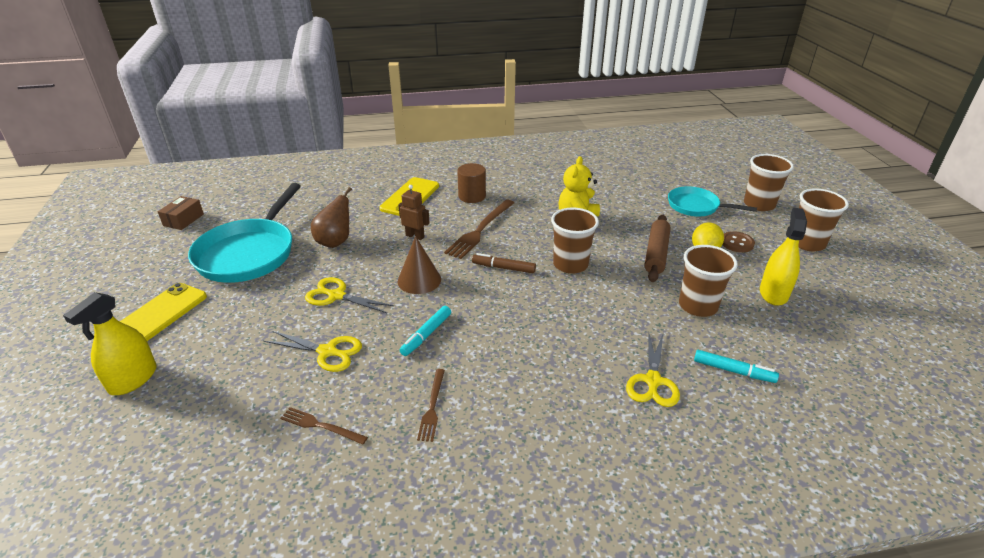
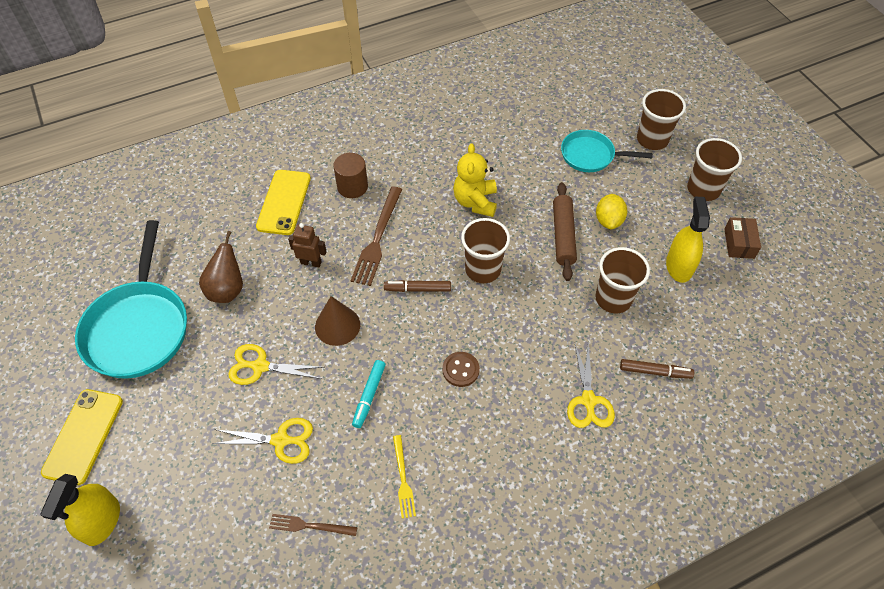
camera: 15 degrees left, 20 degrees up
(183, 220) = (36, 293): brown box -> brown box (739, 243)
(432, 407) = (403, 479): brown fork -> yellow fork
(733, 371) = (655, 372): turquoise marker -> brown marker
(737, 243) = (638, 203): brown button -> brown button (460, 370)

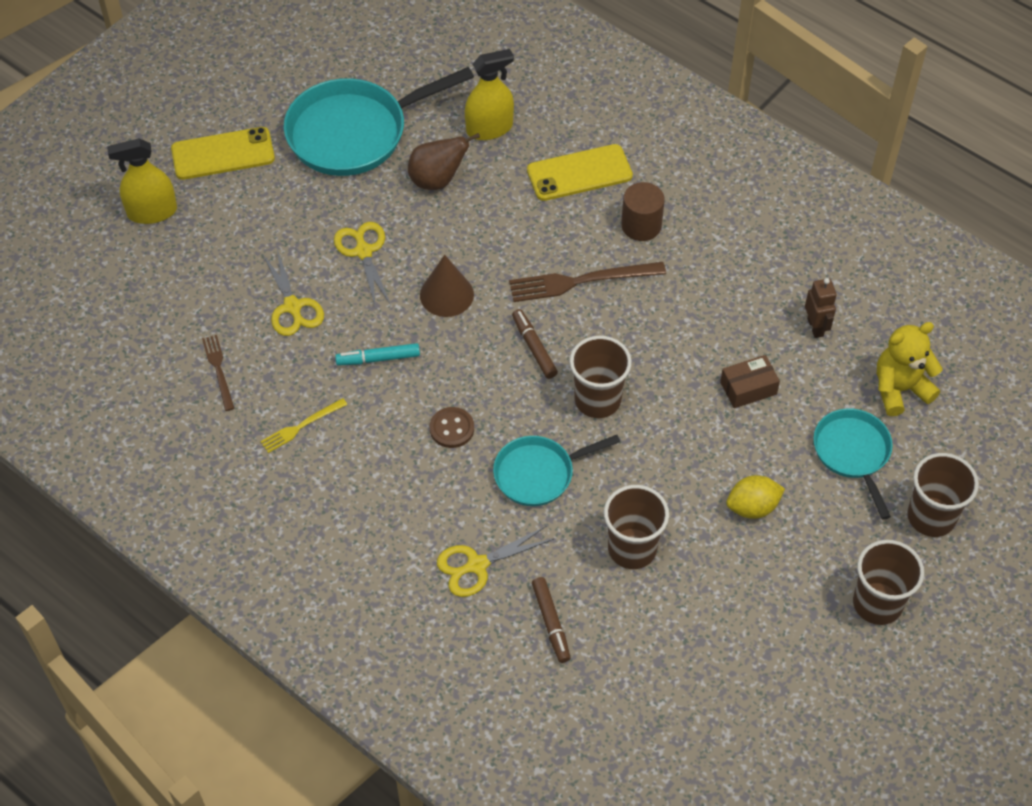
camera: 65 degrees right, 0 degrees up
(311, 262) = (513, 235): brown robot -> brown robot (815, 327)
(475, 202) = (694, 355): yellow teddy bear -> yellow teddy bear (900, 389)
(527, 329) = (539, 473): none -> turquoise pan
(563, 235) = (698, 465): brown rolling pin -> none
(679, 266) = (724, 608): yellow spray bottle -> yellow spray bottle (489, 128)
(739, 243) = (806, 670): brown box -> brown box (748, 388)

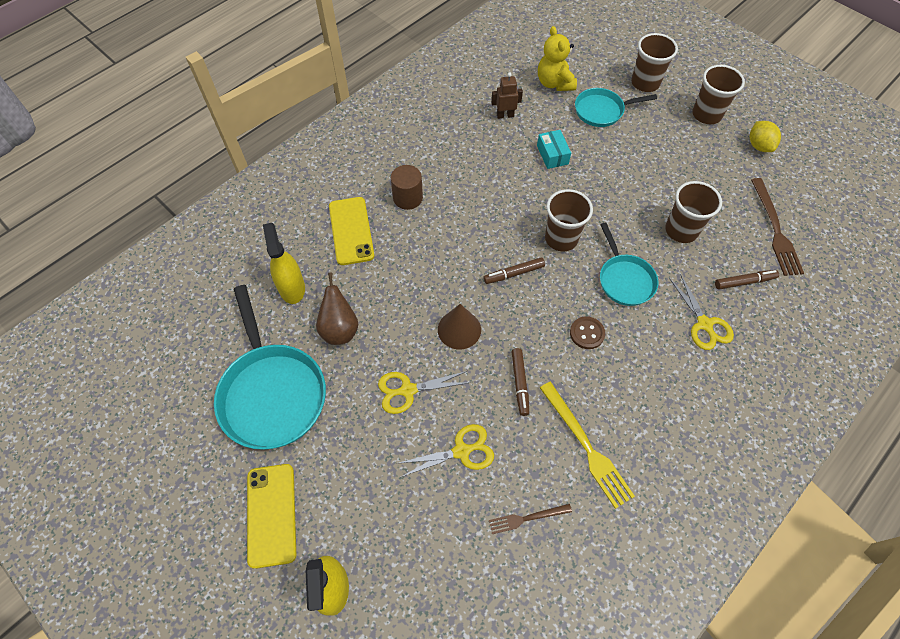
camera: 85 degrees left, 5 degrees up
(301, 426) = (586, 446): yellow fork -> yellow fork, size x1.75
(378, 359) = (519, 383): turquoise marker -> brown marker
(581, 281) = (455, 239): brown fork -> brown fork (775, 230)
(748, 388) = (552, 155): brown box -> turquoise box
(752, 507) = (644, 164): yellow lemon -> yellow lemon (759, 146)

